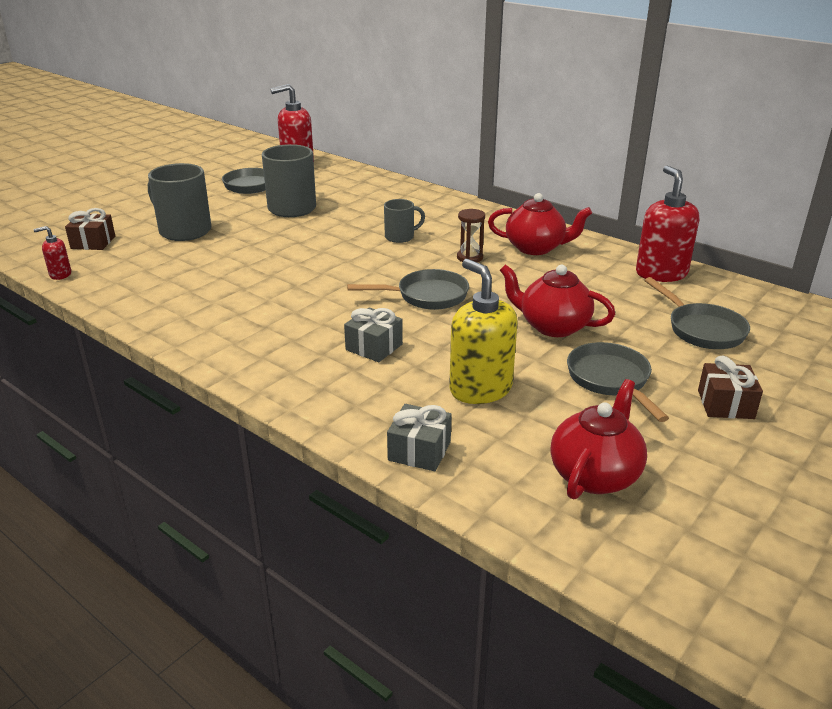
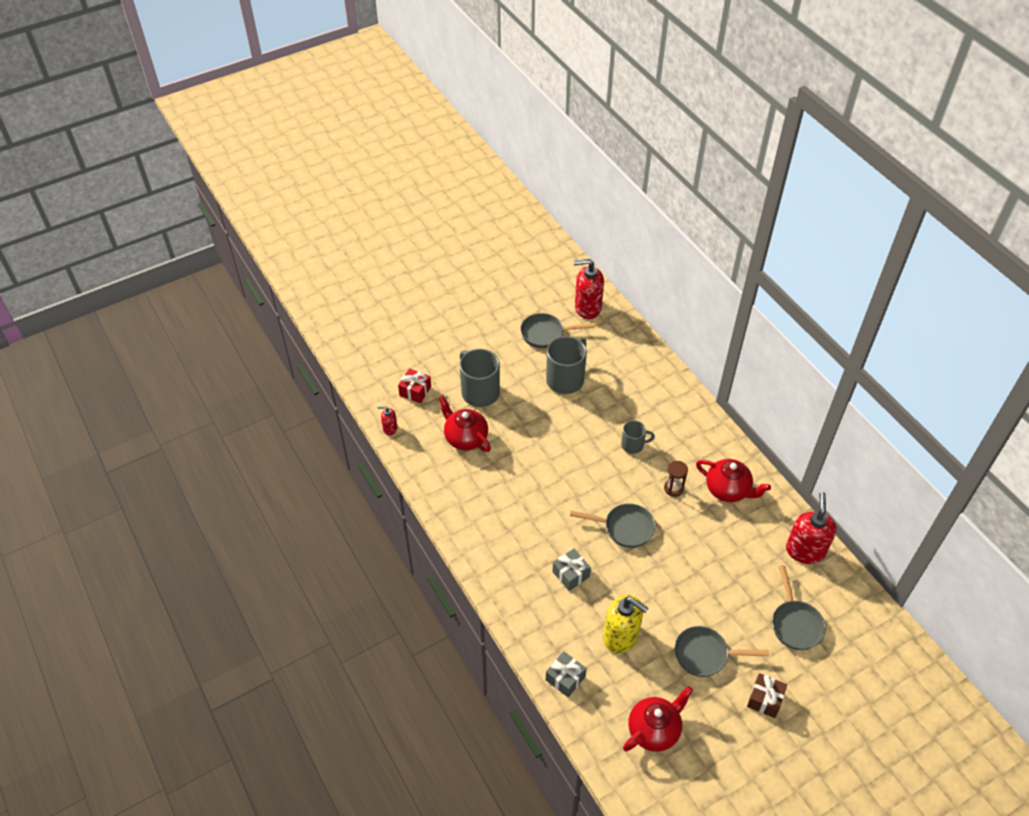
camera: 20 degrees right, 20 degrees up
(93, 242) = (415, 391): brown gift -> red gift
(480, 389) = (621, 636): yellow soap dispenser -> yellow soap dispenser turned 135 degrees clockwise
(552, 326) = (695, 588): red teapot -> red teapot (465, 438)
(611, 380) = (705, 654): grey pan -> grey pan turned 90 degrees counterclockwise

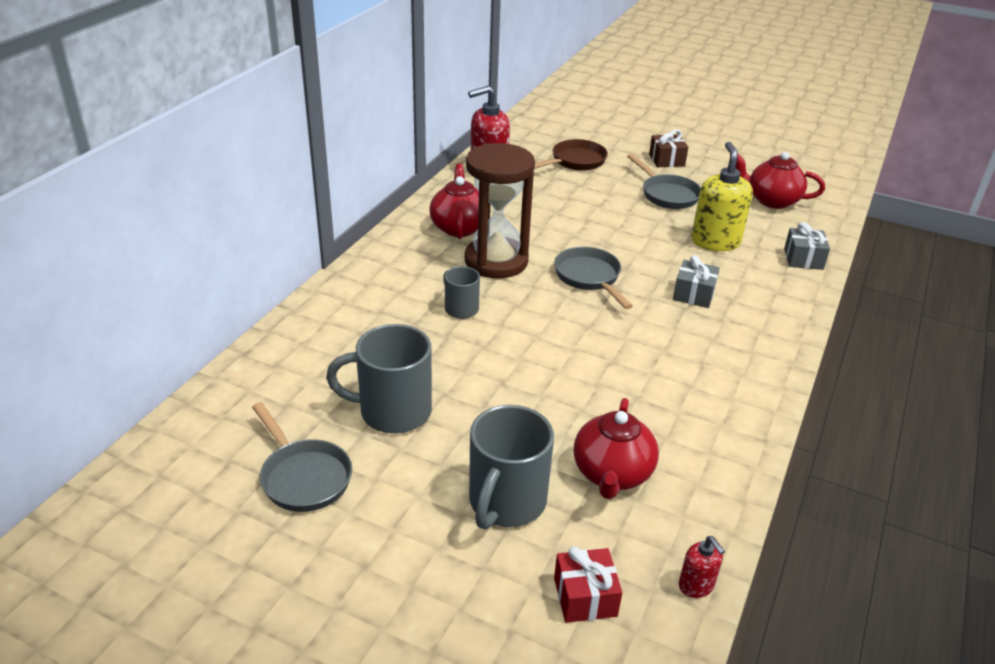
camera: 125 degrees left, 15 degrees down
(587, 308) = (201, 449): red soap dispenser -> none
(673, 488) = (496, 261): brown hourglass -> brown hourglass, size x2.35
(795, 623) = (575, 161): grey pan -> brown pan

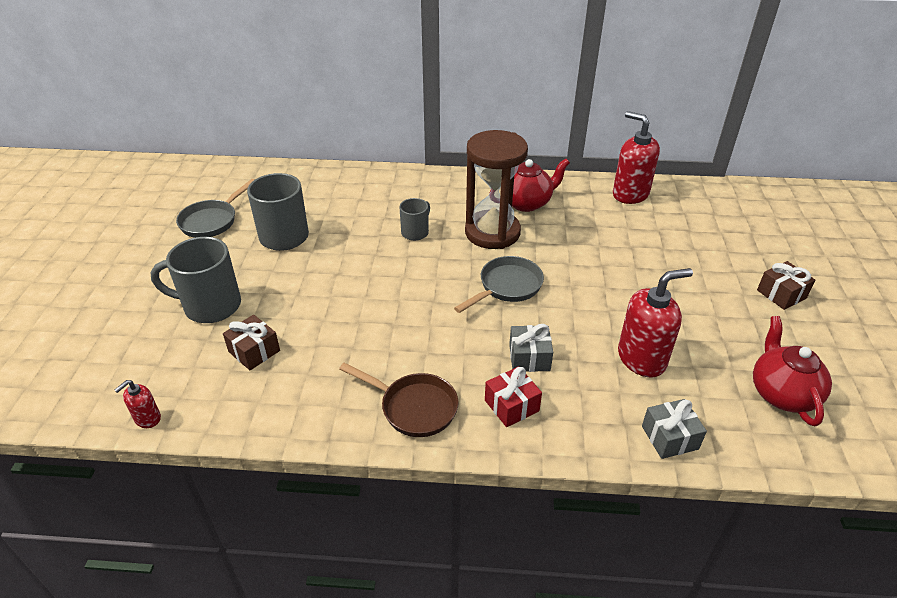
camera: 70 degrees right, 5 degrees up
(575, 161) = (705, 235): brown pan -> brown pan (414, 407)
(585, 597) = (130, 362): red gift -> red gift (511, 405)
(612, 474) = (254, 351): red teapot -> brown gift
(667, 194) = (705, 307): grey pan -> none
(715, 242) = (642, 358): yellow soap dispenser -> red soap dispenser

